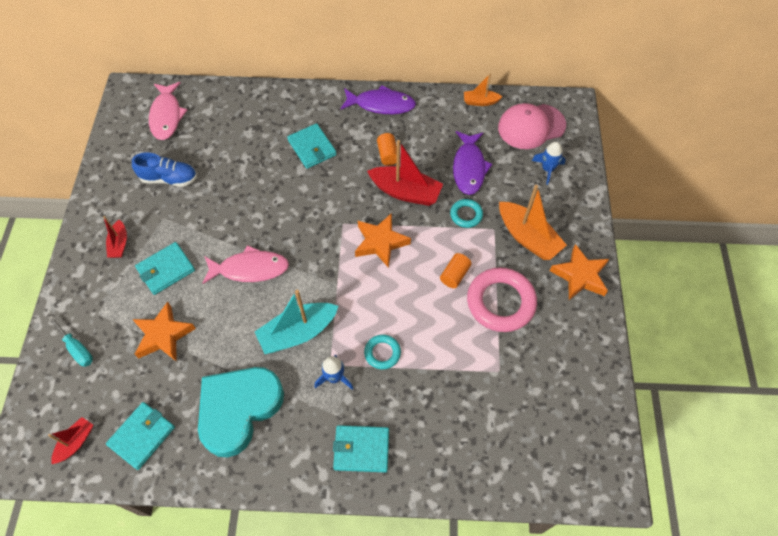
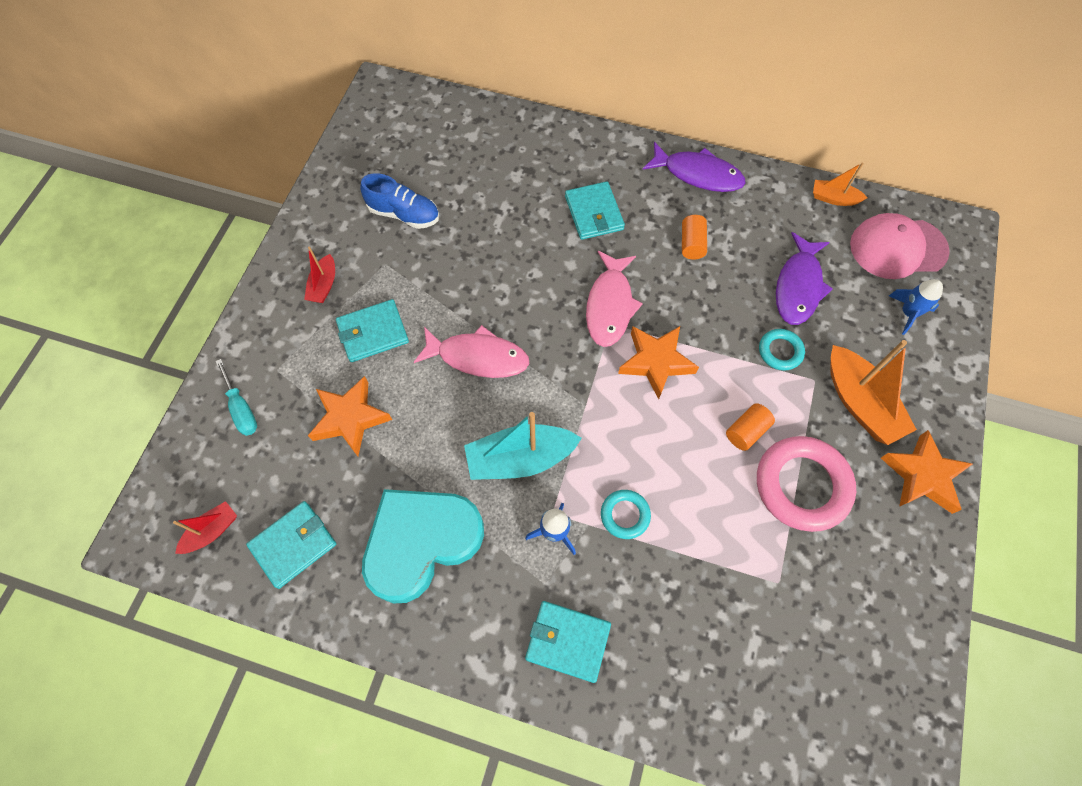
camera: 15 degrees right, 5 degrees up
(167, 116) = (419, 131): pink fish -> pink fish (610, 305)
(405, 192) = (704, 301): red boat -> none

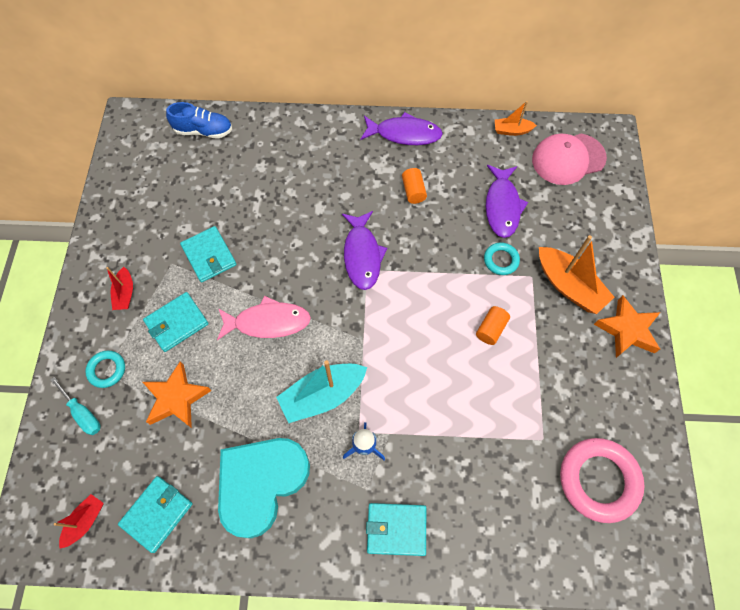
camera: 15 degrees left, 0 degrees up
(404, 214) = (177, 219): blue shoe -> blue shoe (203, 131)
(594, 213) = (331, 183): turquoise wallet -> turquoise wallet (209, 255)
(610, 305) = (362, 255): pink fish -> purple fish
(625, 515) = (415, 418): turquoise ring -> turquoise ring (107, 370)
(656, 362) = (409, 291): orange star -> none
(802, 485) = (542, 360): pink ring -> pink ring (598, 480)
(908, 313) = (587, 208): blue rocket -> none

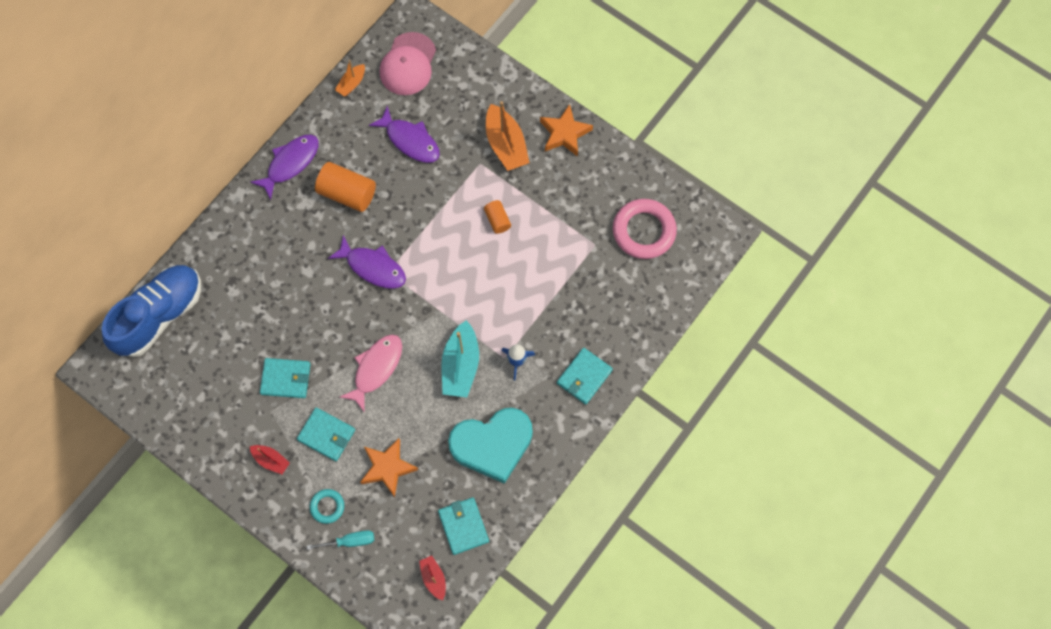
camera: 55 degrees left, 5 degrees up
(177, 323) = (326, 435): turquoise wallet -> turquoise wallet turned 60 degrees counterclockwise
(203, 131) = (160, 315): blue shoe -> blue shoe, size x1.79
(261, 483) = (492, 445): turquoise heart -> turquoise heart turned 90 degrees counterclockwise
(413, 191) = (347, 193): orange cylinder -> orange cylinder, size x1.82
(501, 260) = (452, 174): turquoise ring -> none
(569, 286) = (506, 145): orange boat -> orange boat turned 75 degrees clockwise

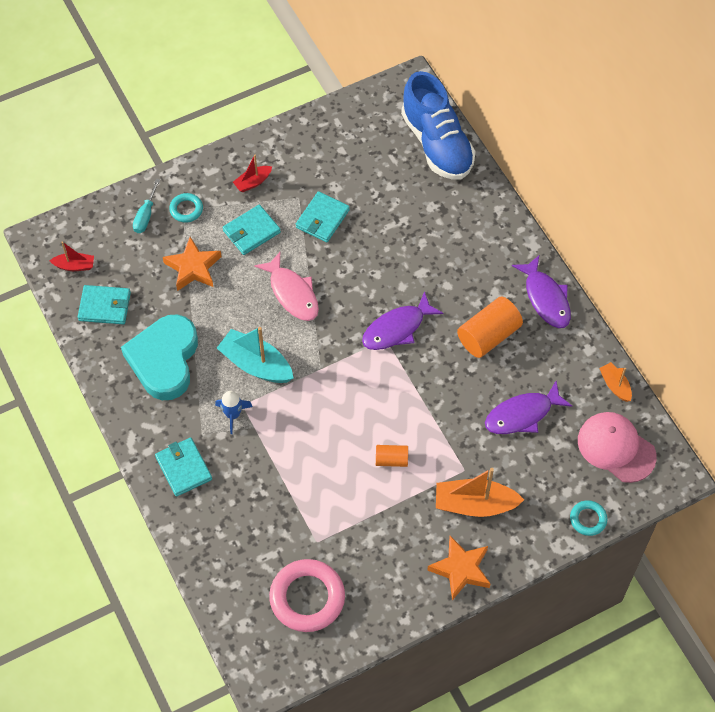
camera: 115 degrees right, 10 degrees down
(479, 63) = (588, 519): none -> turquoise ring

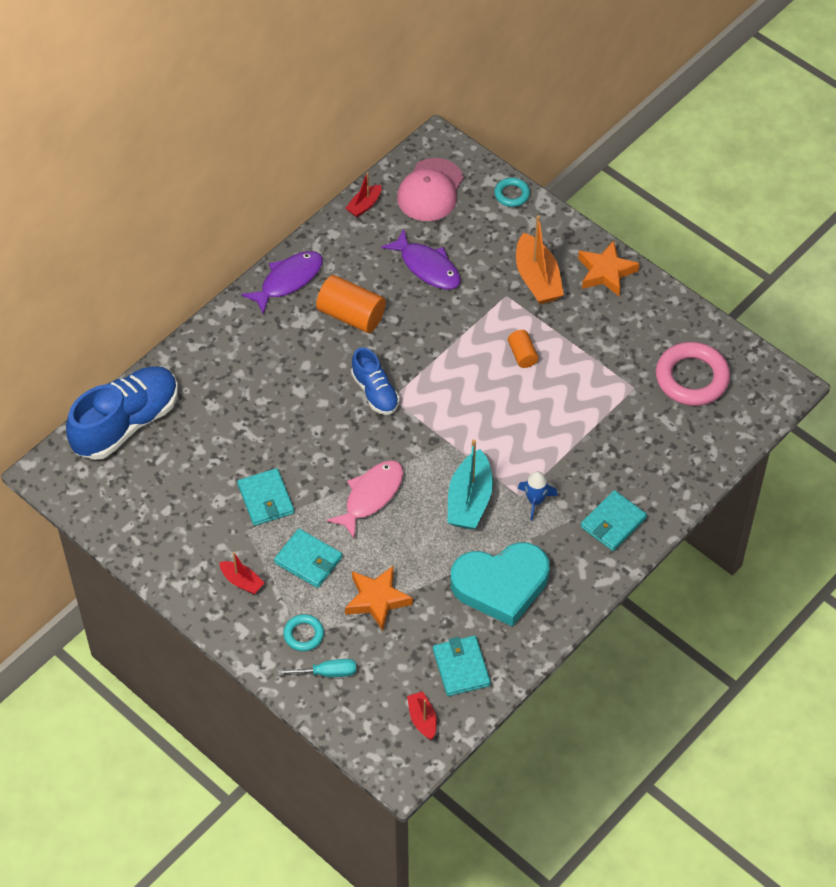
camera: 110 degrees left, 5 degrees down
(322, 219) = (265, 499): turquoise wallet -> turquoise wallet turned 60 degrees clockwise
(397, 328) = (375, 392): purple fish -> blue shoe
(615, 385) = (364, 205): orange boat -> red boat

